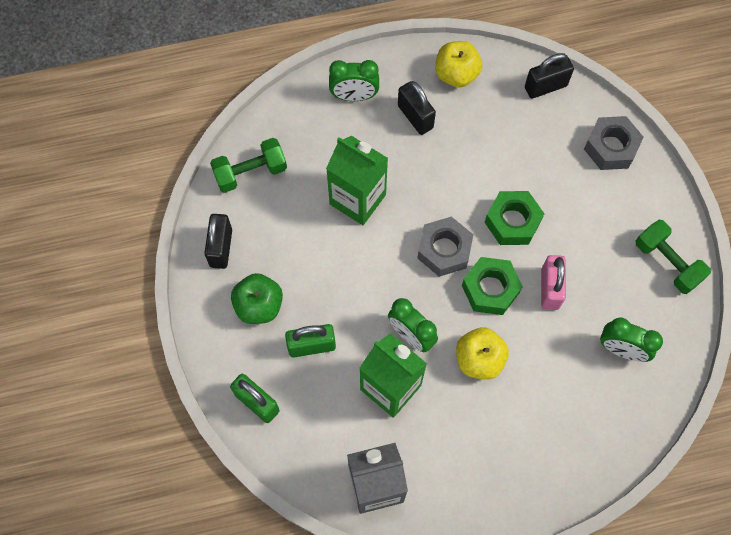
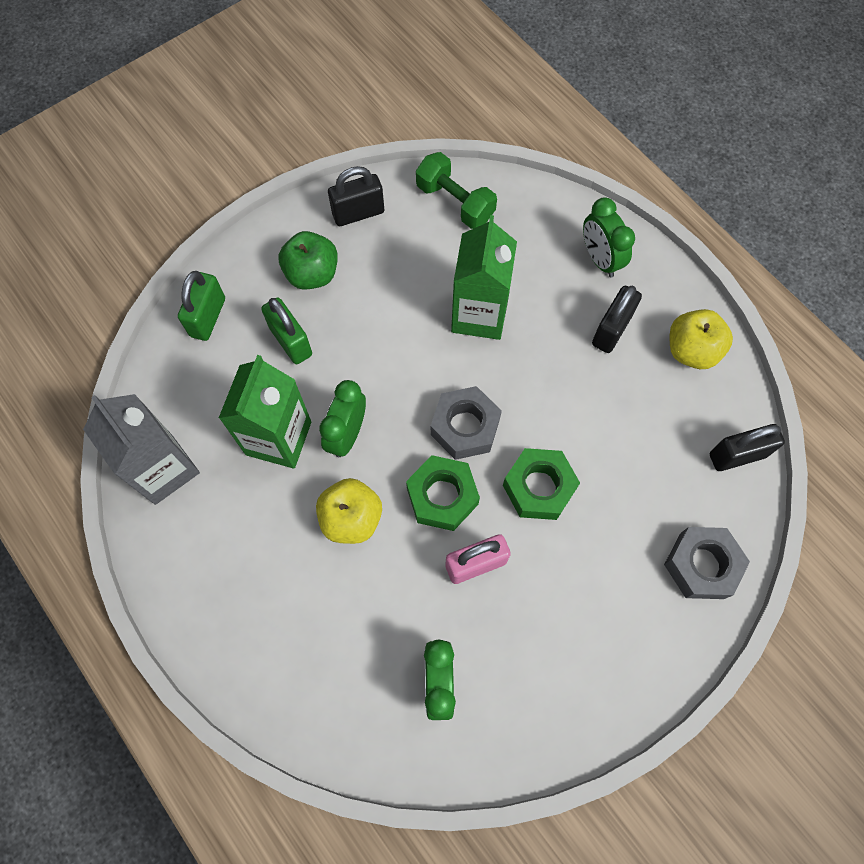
camera: 65 degrees right, 0 degrees up
(545, 87) = (737, 455): black padlock -> black padlock turned 60 degrees counterclockwise
(667, 262) = (582, 697): green dumbbell -> none

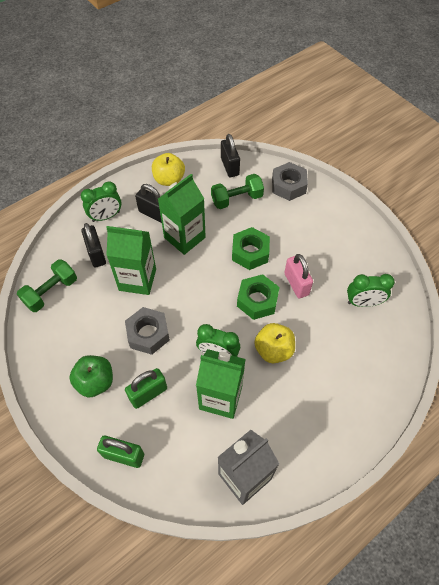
camera: 90 degrees left, 10 degrees down
(358, 213) = (49, 352): black padlock -> black padlock (96, 254)
(465, 427) = (213, 288): grey nut -> grey nut (148, 334)
(564, 380) = (184, 237): none -> green carton
(658, 467) = (237, 199): none -> green dumbbell

